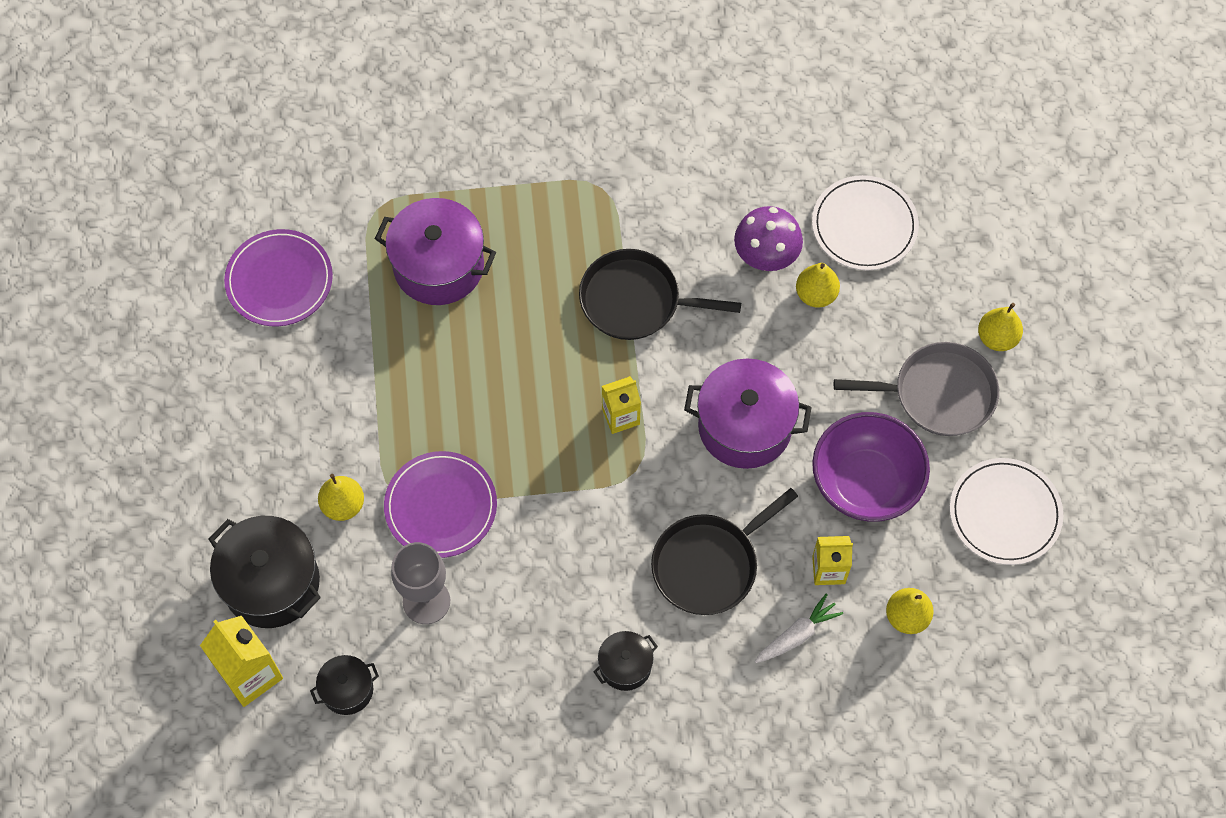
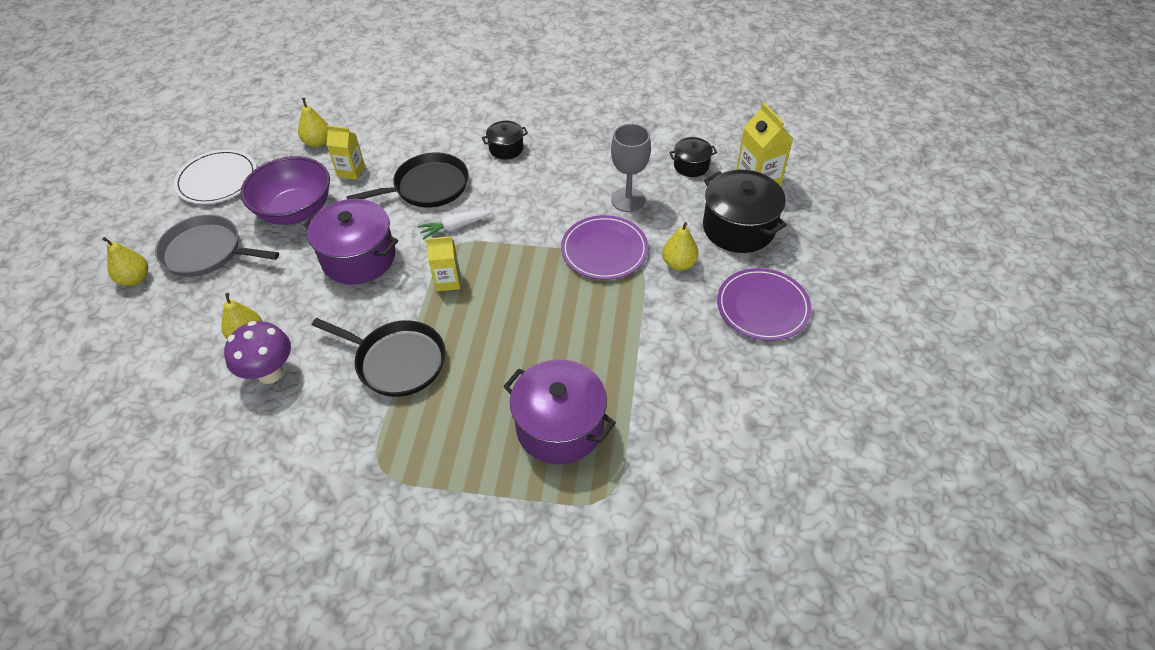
camera: 165 degrees left, 15 degrees down
(279, 280) = (714, 445): purple plate -> purple plate (762, 307)
(797, 635) = (390, 145): white carrot -> white carrot (455, 227)
(864, 225) = (170, 382): white plate -> none

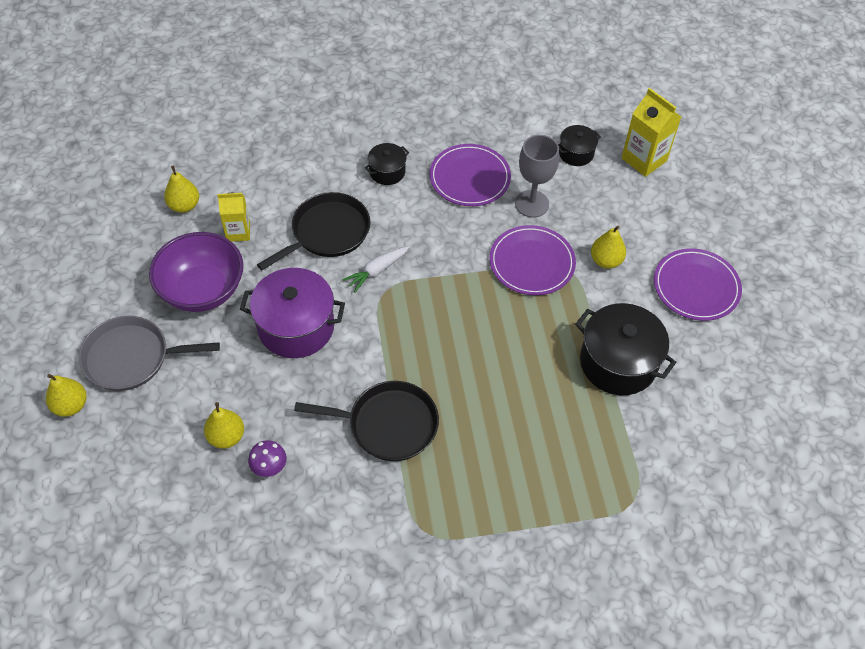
camera: 20 degrees left, 5 degrees up
(217, 179) = (96, 273): white plate -> none
(270, 373) = (270, 468): purple mushroom -> purple mushroom, size x0.60
(448, 281) = (397, 330): yellow carton -> none
(560, 427) = (567, 448): purple pot -> none
(579, 167) = (469, 177): none -> purple plate
(738, 228) = (645, 211): black pot -> black pot (618, 363)

